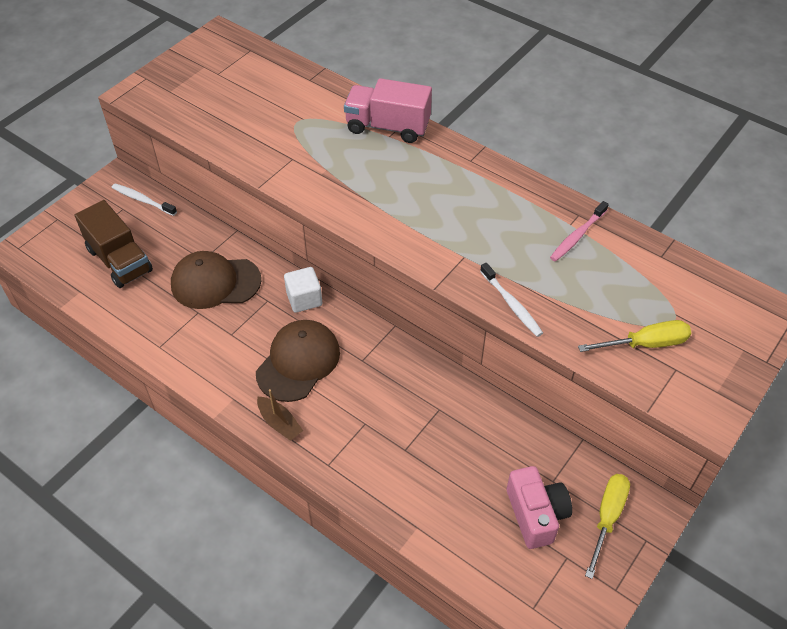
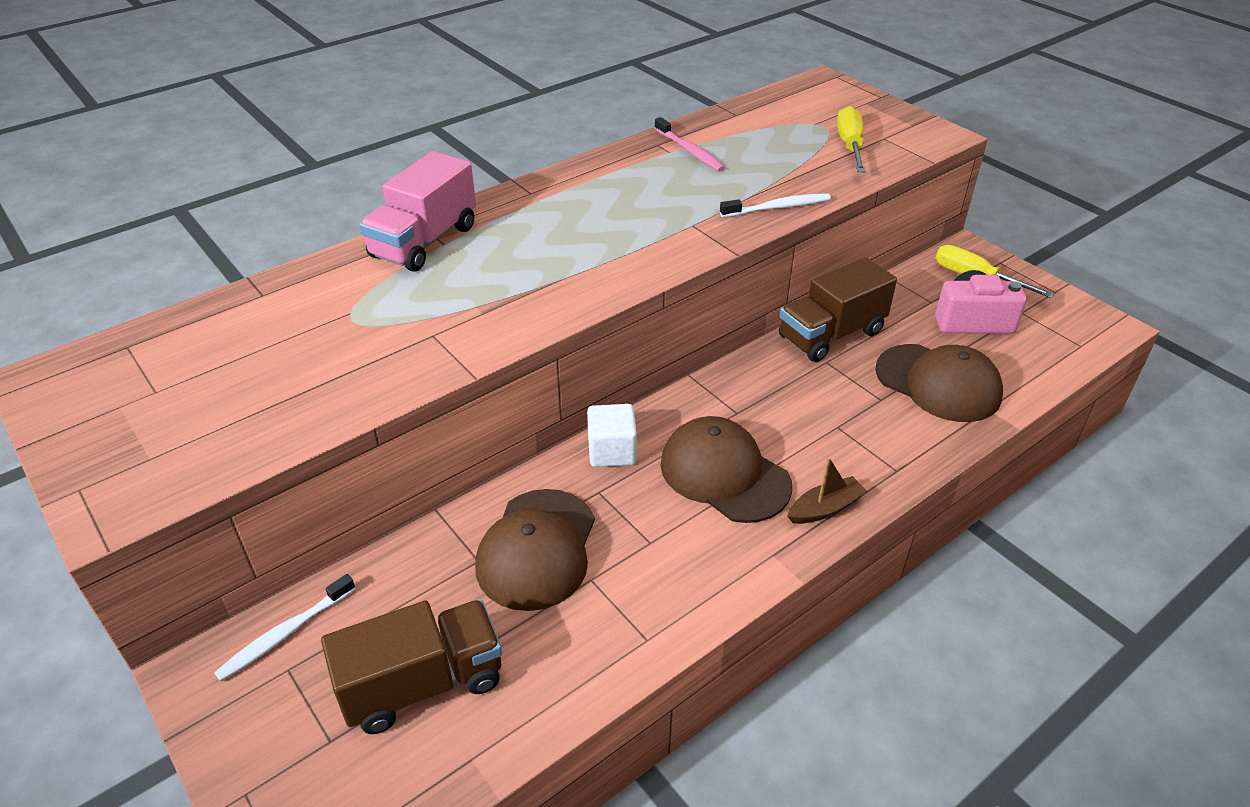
camera: 75 degrees left, 10 degrees down
(438, 489) = (938, 383): none -> brown cap
(474, 409) = (831, 335): none -> brown truck

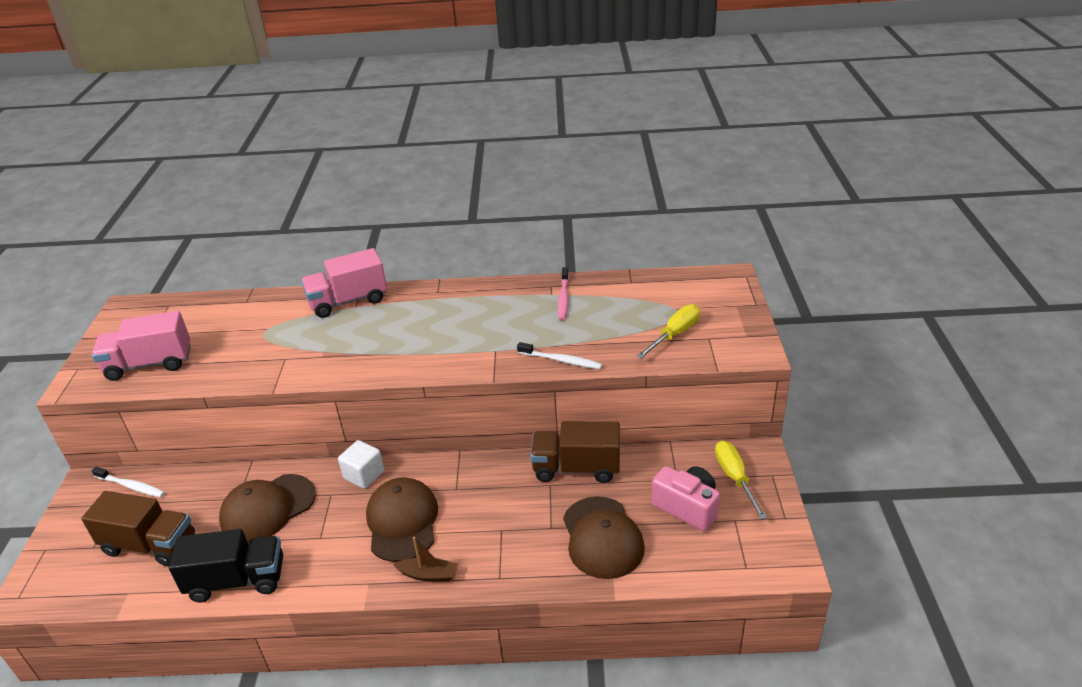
camera: 40 degrees right, 5 degrees down
(215, 428) = (149, 364): none -> pink truck
(285, 634) = (131, 486): white toothbrush -> white toothbrush turned 150 degrees counterclockwise
(610, 647) = (237, 580): none -> black truck

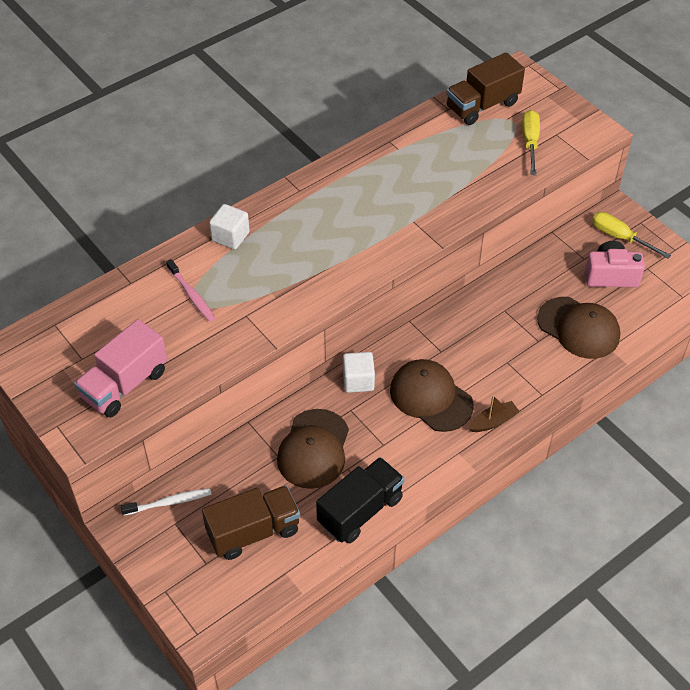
camera: 40 degrees left, 15 degrees up
(348, 301) = (230, 236): pink truck -> white cube
(561, 360) = (473, 205): white toothbrush -> none
(563, 298) = (412, 148): pink toothbrush -> pink toothbrush (191, 295)
(576, 468) = (510, 288): brown truck -> brown truck (482, 105)

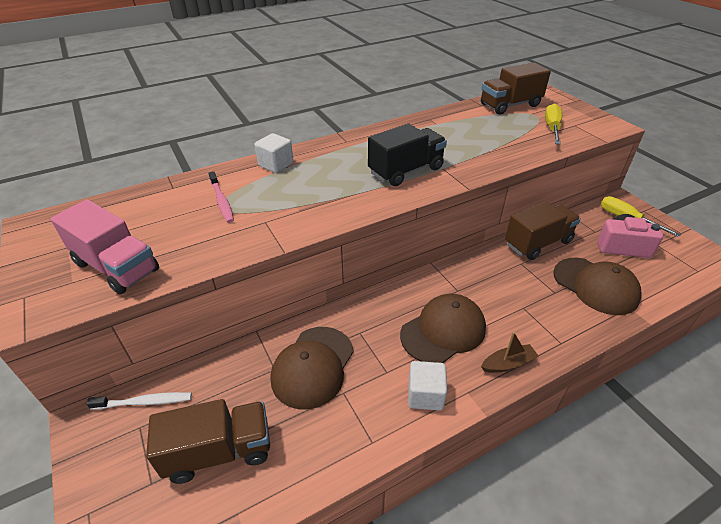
camera: 10 degrees right, 10 degrees down
(125, 384) = (117, 267): pink truck -> pink truck turned 105 degrees counterclockwise
(358, 381) = (373, 307): white cube -> white cube (425, 395)
(360, 510) = (346, 444): black truck -> black truck (406, 171)
(431, 397) = (443, 331): brown cap -> brown cap turned 90 degrees clockwise
(522, 282) = (537, 243): none -> brown truck

